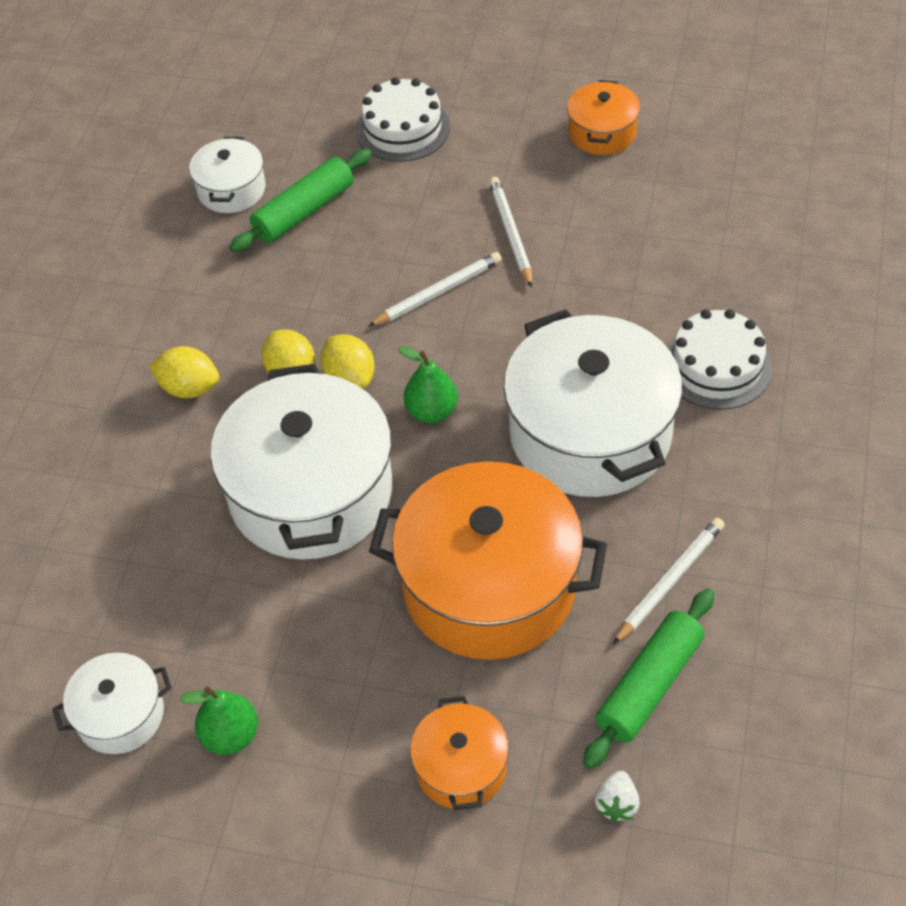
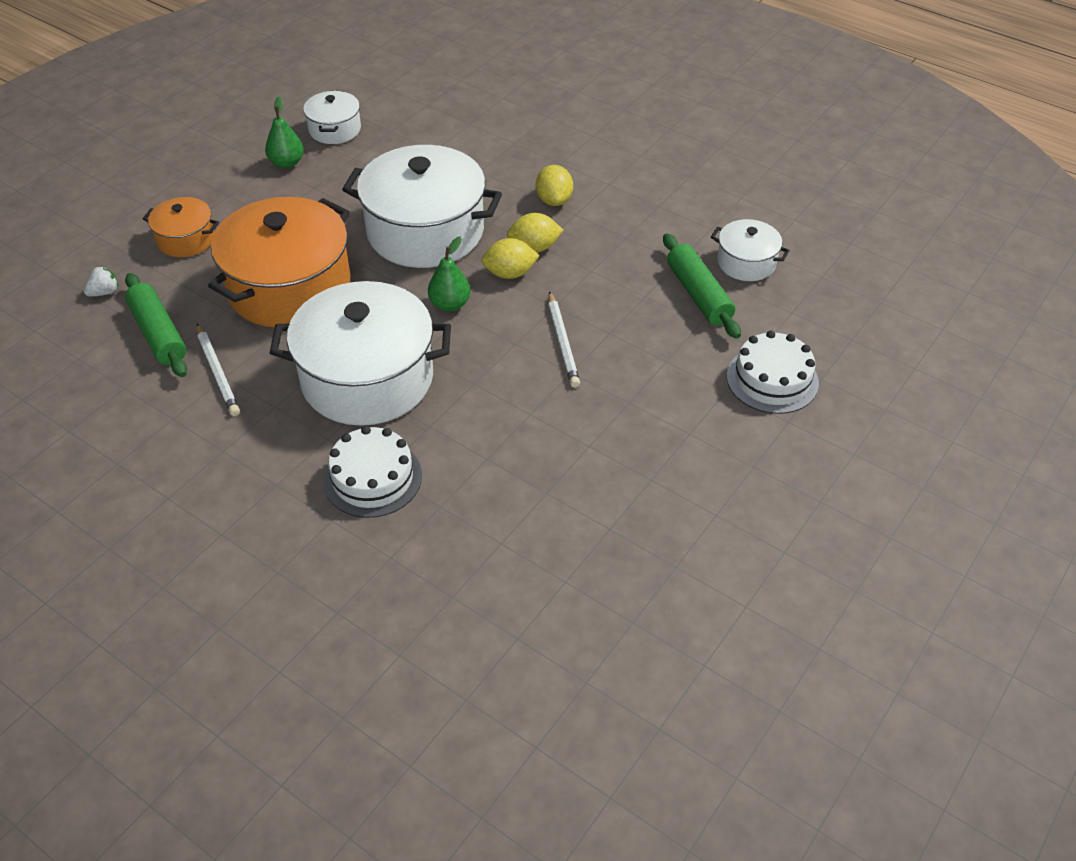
camera: 110 degrees right, 5 degrees down
(189, 388) = (554, 200): yellow lemon -> yellow lemon turned 45 degrees counterclockwise
(511, 233) = (601, 405): white pencil -> none
(602, 132) = (696, 515): orange pot -> none
(617, 804) = (104, 292): white strawberry -> white strawberry turned 105 degrees clockwise

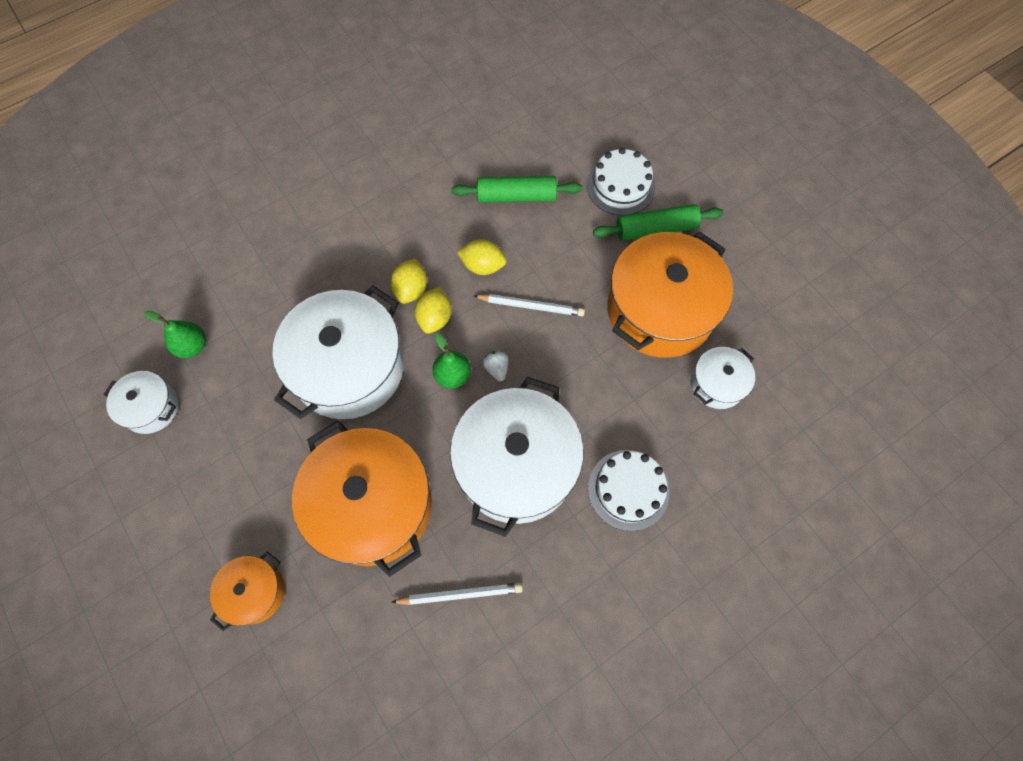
camera: 70 degrees left, 20 degrees up
(104, 292) = (299, 691): white strawberry -> white strawberry (496, 369)
(158, 334) = (385, 643): green rolling pin -> green rolling pin (656, 229)
(287, 163) = (181, 467): green pear -> green pear (192, 346)
(554, 200) = (357, 254): yellow lemon -> yellow lemon (482, 266)
(616, 456) = (660, 310): none -> orange pot
(746, 262) = (495, 152): white pot -> white pot (717, 384)

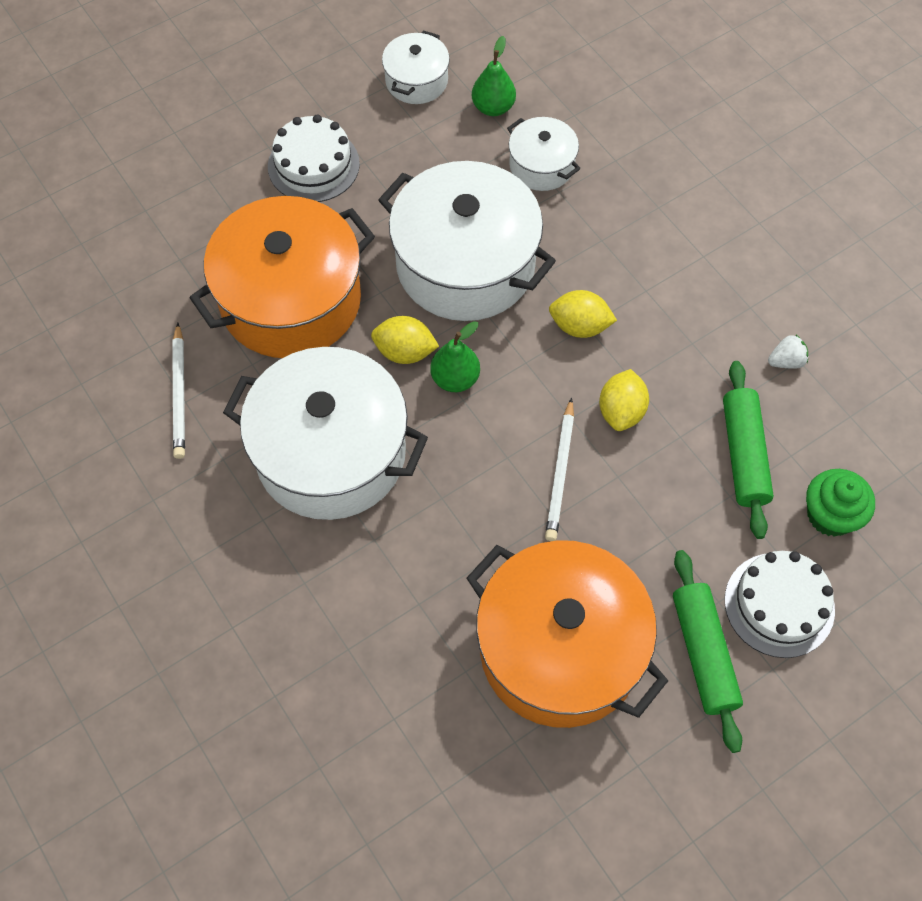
camera: 90 degrees right, 5 degrees down
(255, 592) = (204, 198): orange pot -> none
(435, 318) = (538, 355): yellow lemon -> yellow lemon (405, 352)
(496, 369) = (465, 430): white strawberry -> white strawberry (786, 361)
(559, 154) = (830, 515): none -> green cupcake
(628, 489) = (291, 588): white cake -> white cake (313, 165)
(717, 384) = (441, 722): white pot -> white pot (541, 166)

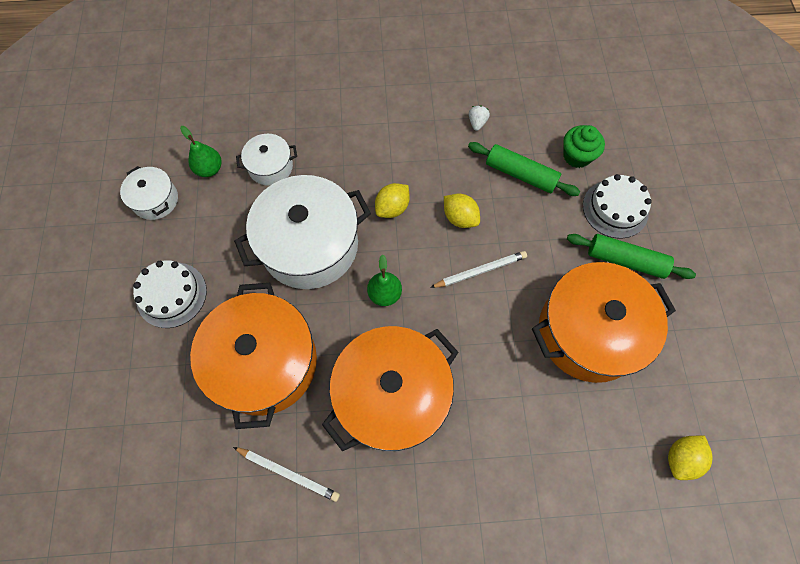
camera: 60 degrees left, 5 degrees up
(331, 453) = (392, 395): white pot -> orange pot
(405, 352) = (348, 313): yellow lemon -> yellow lemon (681, 458)
(560, 473) = (480, 271): white pencil -> white pencil turned 60 degrees counterclockwise

